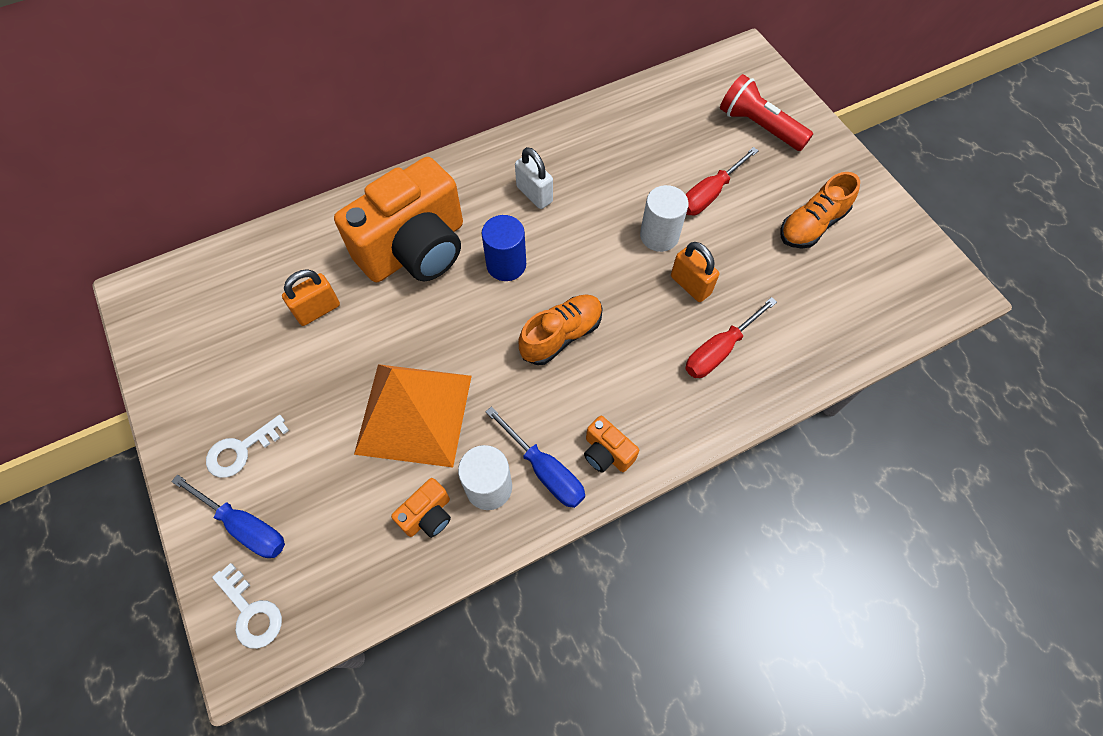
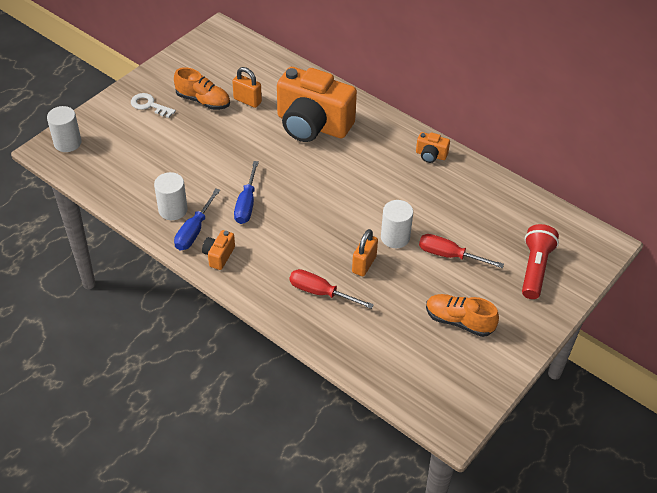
camera: 65 degrees right, 15 degrees down
(245, 526) = (109, 123): blue screwdriver -> blue screwdriver (246, 204)
(251, 611) = (67, 143): white key -> white cylinder
(414, 414) = (202, 163): orange pyramid -> none
(428, 515) = (145, 190): orange camera -> orange camera (430, 155)
(506, 265) = (326, 169): blue cylinder -> none
(534, 194) = (389, 165): white padlock -> none
(561, 336) = (288, 211): orange shoe -> orange shoe (203, 101)

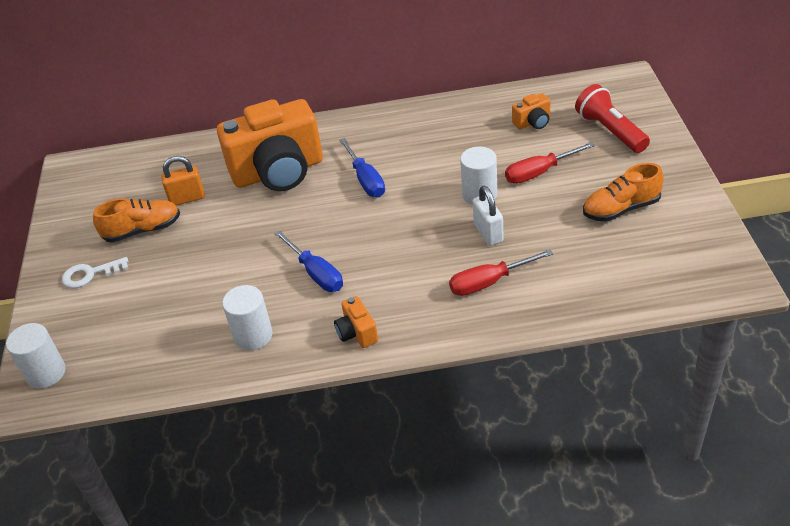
camera: 40 degrees left, 5 degrees down
(194, 231) = (302, 334): blue screwdriver -> blue screwdriver (366, 180)
(364, 264) = (488, 233): orange padlock -> white padlock
(430, 155) = (412, 119): orange camera -> orange camera (533, 123)

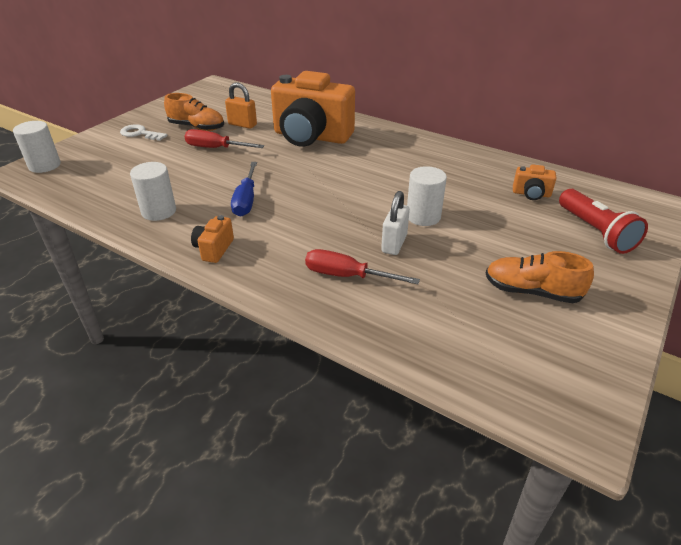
camera: 35 degrees right, 5 degrees down
(366, 180) = (357, 167): blue screwdriver -> none
(539, 173) = (491, 228): red screwdriver -> red screwdriver (215, 148)
(610, 131) = (595, 232): red flashlight -> red flashlight turned 150 degrees clockwise

